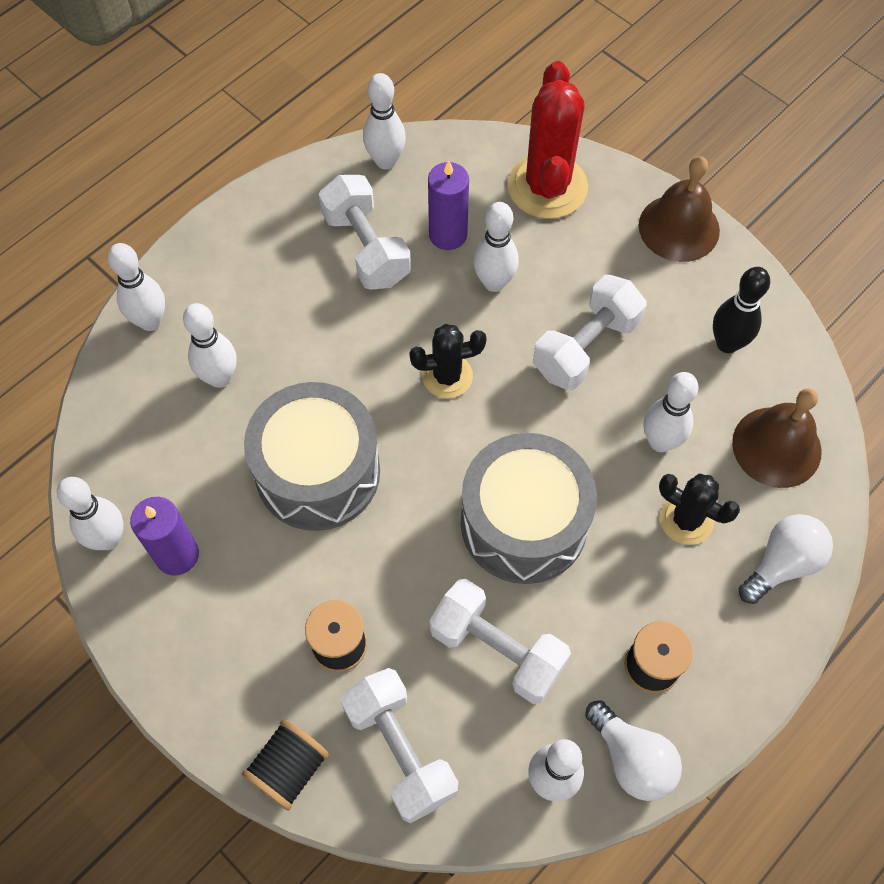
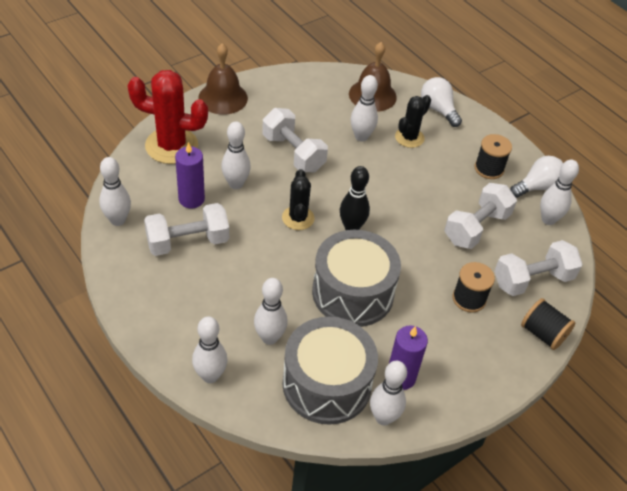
camera: 85 degrees left, 15 degrees down
(524, 523) = (402, 202): grey drum -> grey drum (327, 384)
(727, 343) = (306, 97): black bowling pin -> black bowling pin (351, 227)

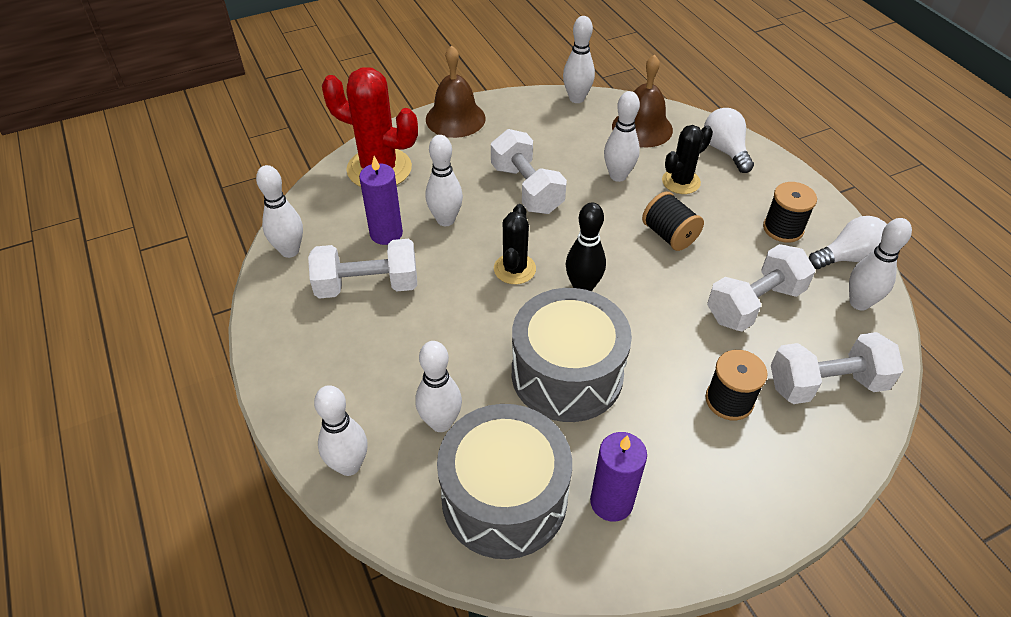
camera: 15 degrees right, 0 degrees up
(383, 417) = (575, 559): white bowling pin -> white bowling pin (576, 98)
(543, 333) = (832, 464): black spool -> black spool (669, 235)

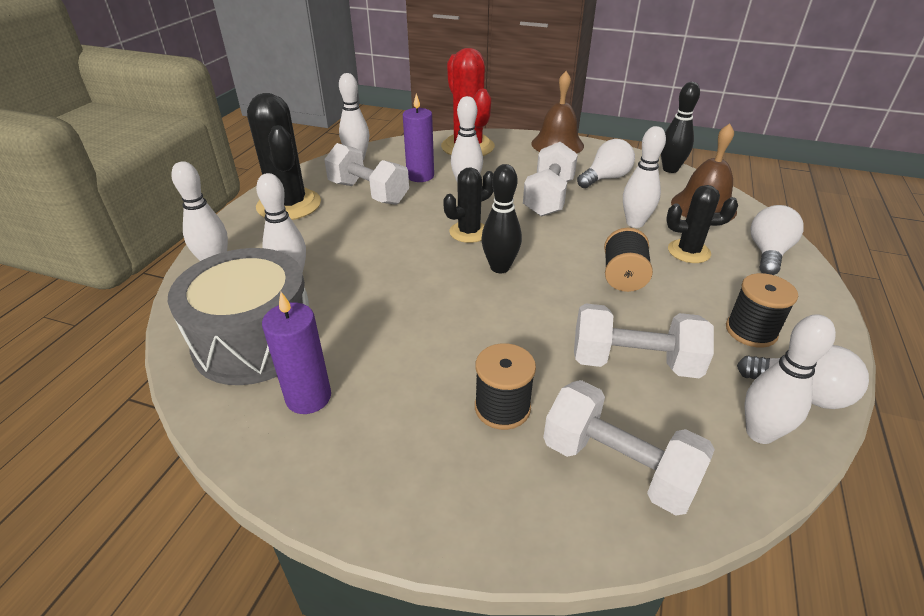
camera: 45 degrees right, 10 degrees down
(310, 353) = (289, 205): none -> black cactus
(542, 138) = (605, 178): none -> white light bulb
(567, 374) = (407, 306): grey drum -> none
(576, 98) = (670, 169): white bowling pin -> black bowling pin

